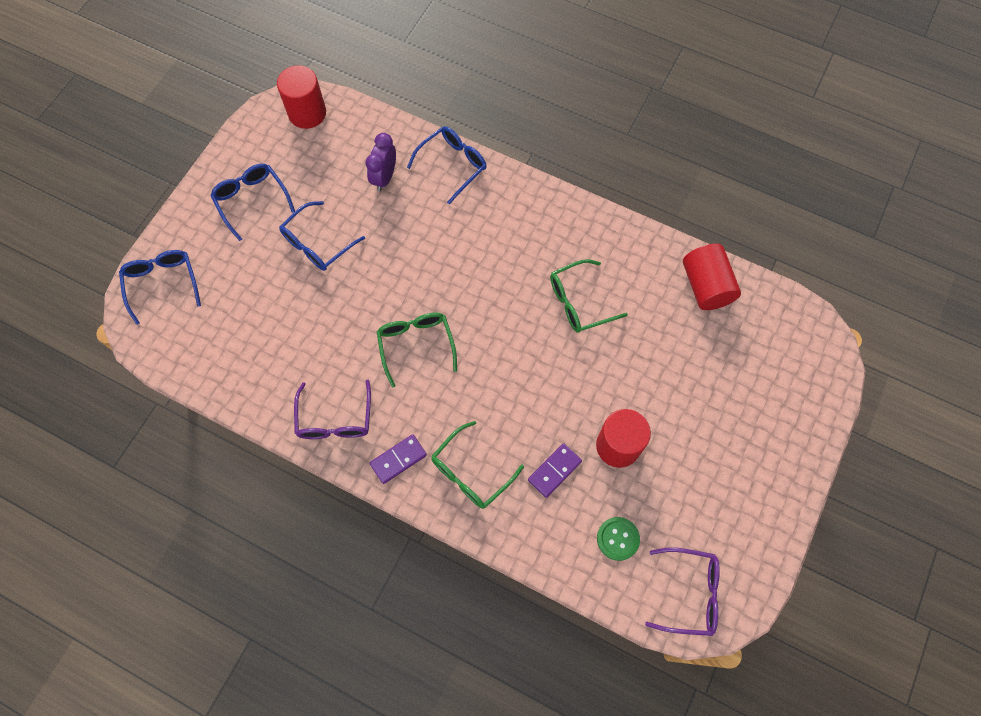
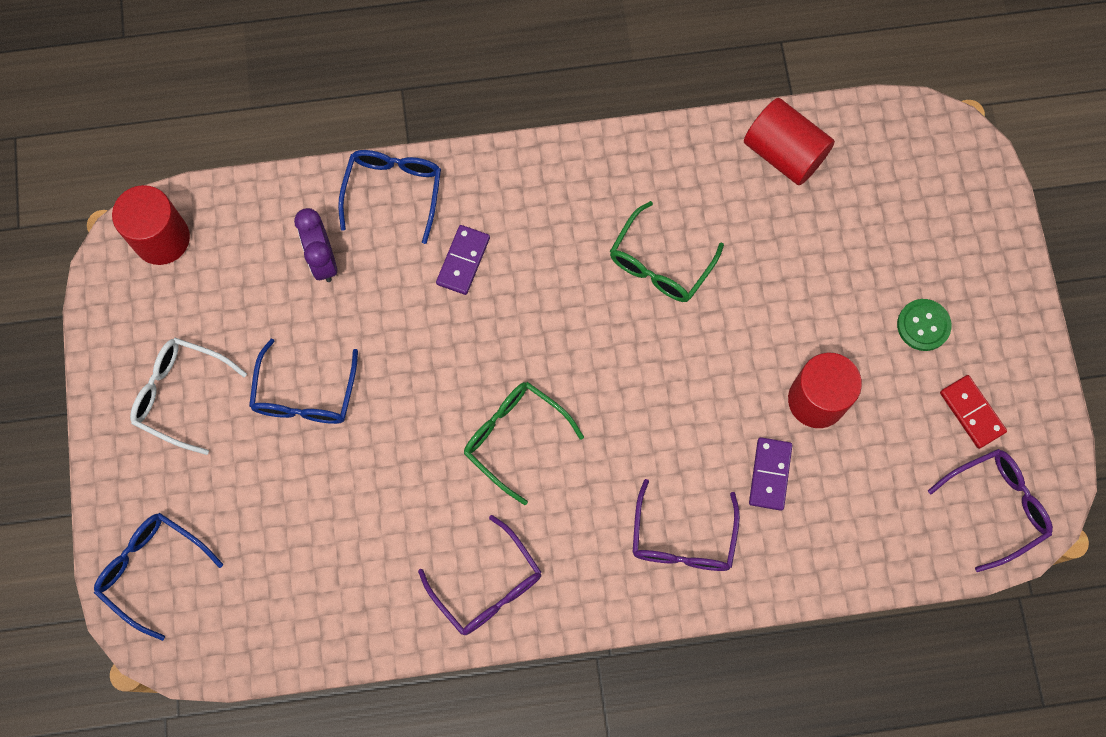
camera: 35 degrees left, 5 degrees up
(252, 201) = (181, 395): blue glasses -> white glasses
(398, 459) = (593, 581): purple domino -> purple domino (463, 261)
(471, 472) = (682, 538): green glasses -> purple glasses
(618, 539) = (886, 501): green button -> green button (923, 325)
(716, 522) = (971, 412): none -> red domino

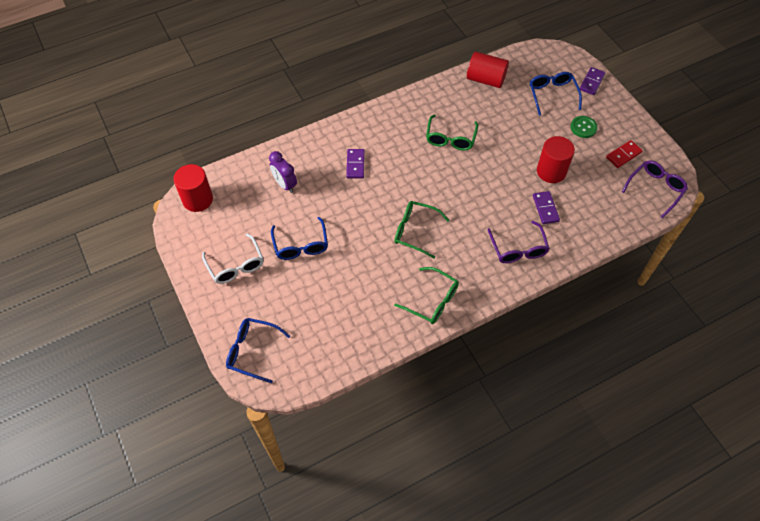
camera: 20 degrees left, 15 degrees down
(181, 395) = (235, 265): white glasses -> white glasses turned 120 degrees counterclockwise
(393, 192) = (308, 146): blue glasses -> blue glasses (552, 95)
(487, 585) = (432, 300): purple glasses -> green glasses
(971, 412) = (623, 155): red domino -> red domino turned 75 degrees counterclockwise
(989, 228) = (592, 82): none -> purple domino

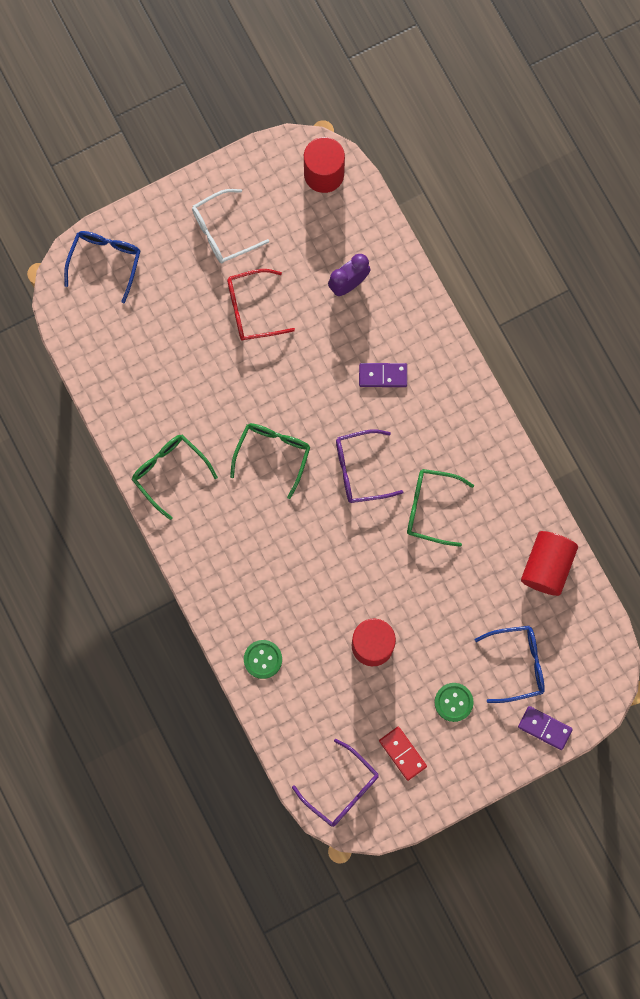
camera: 90 degrees right, 20 degrees up
(301, 245) = (252, 309): blue glasses -> red glasses
(432, 300) = (169, 472): green glasses -> green glasses turned 105 degrees clockwise
(518, 248) = (245, 587): purple glasses -> purple glasses (360, 470)
(545, 208) = (309, 630): purple domino -> none
(571, 237) = (263, 659): none -> green button

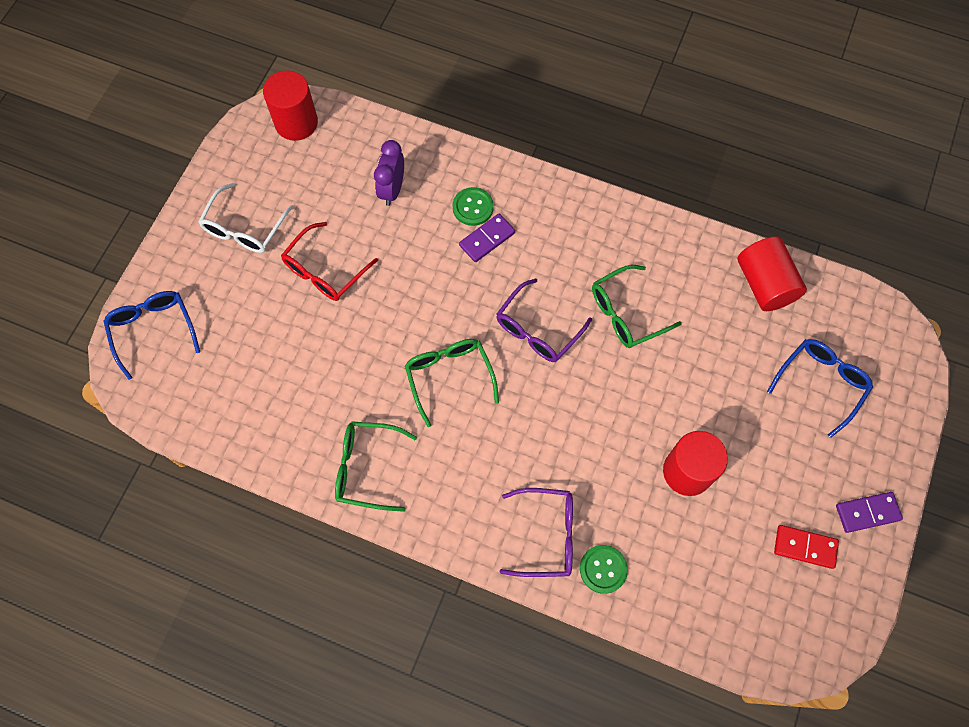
camera: 40 degrees left, 10 degrees down
(341, 788) = (784, 629): purple glasses -> purple glasses (546, 535)
(453, 702) = (802, 462): green button -> green button (473, 207)
(544, 728) = (896, 419): purple domino -> purple domino (867, 513)

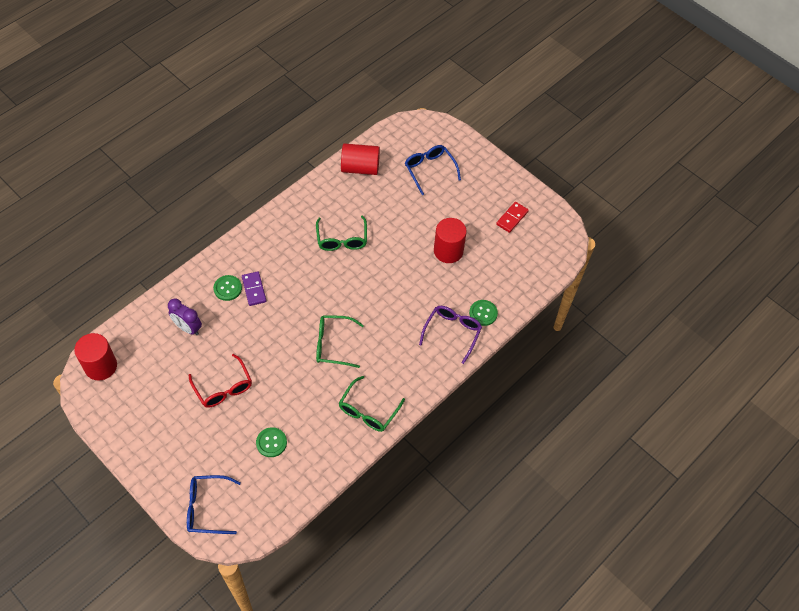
camera: 70 degrees left, 10 degrees down
(245, 228) = (163, 425): white glasses -> none
(270, 364) = (271, 443): none -> green button
(538, 329) = (328, 287): purple glasses -> none
(867, 513) = (506, 184): purple domino -> none

